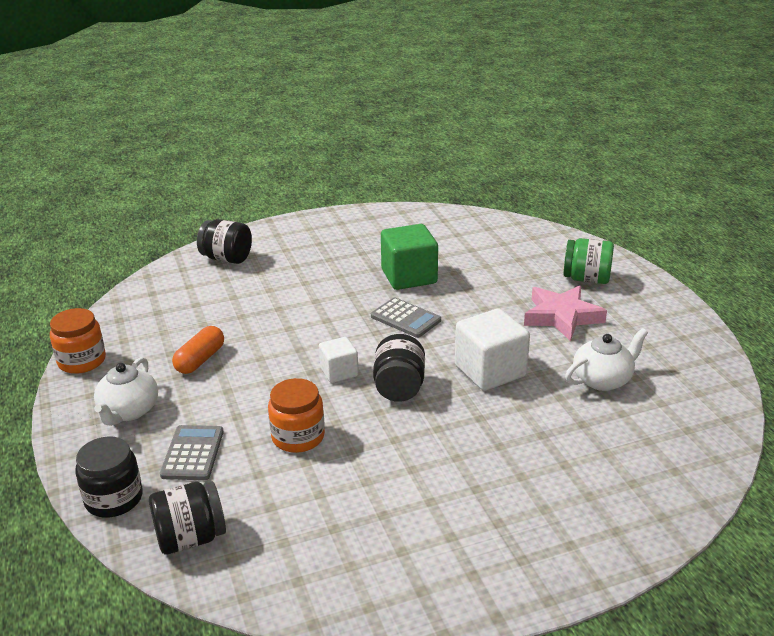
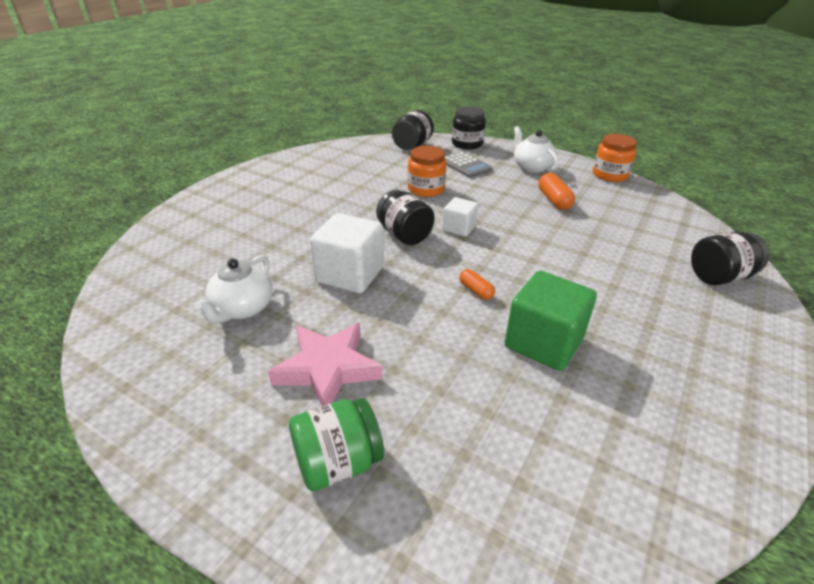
camera: 140 degrees right, 5 degrees up
(405, 318) = (475, 291): grey calculator -> orange capsule

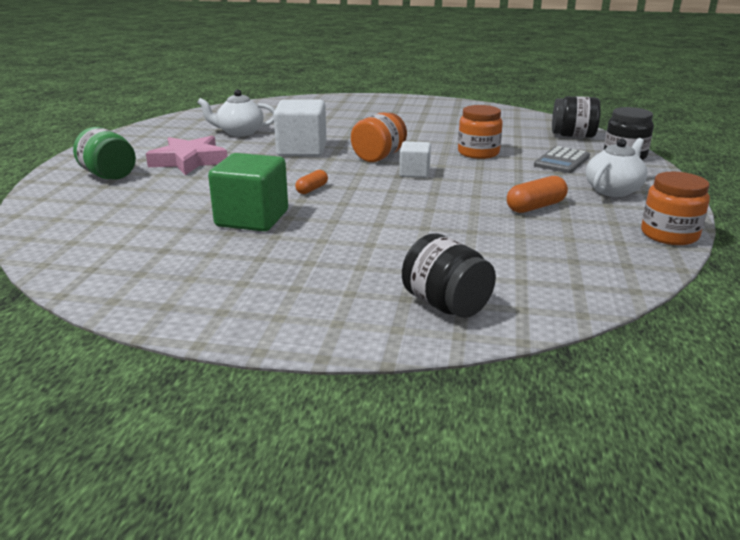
camera: 70 degrees right, 10 degrees down
(404, 235) = (379, 157): black jar -> orange jar

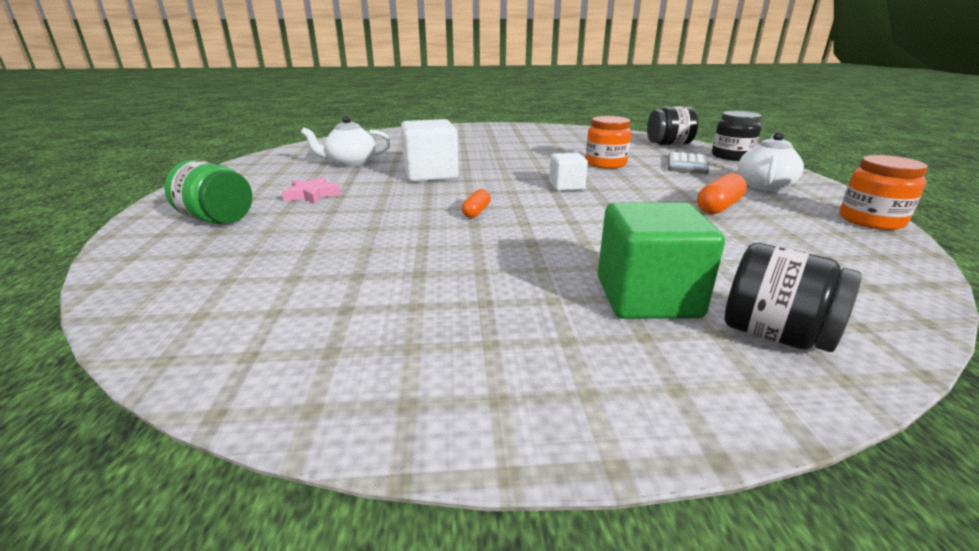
camera: 15 degrees left, 0 degrees up
(189, 161) = (312, 195): pink star -> pink star, size x0.60
(252, 219) = (434, 252): green cube -> green cube (647, 297)
(379, 157) = (516, 174): orange jar -> none

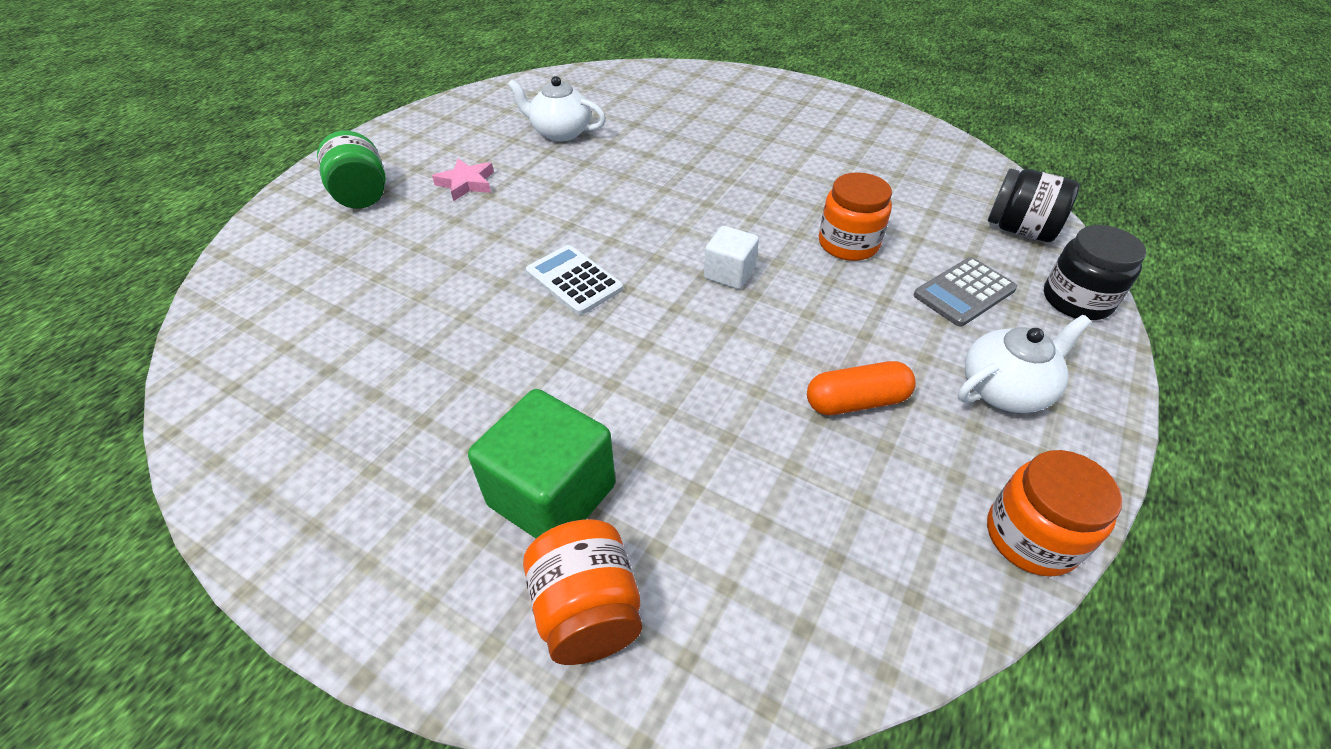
camera: 35 degrees right, 20 degrees up
(431, 174) = (613, 187): white cube -> none
(476, 212) = (574, 280): orange capsule -> white calculator
(774, 335) = (587, 611): black jar -> orange jar

